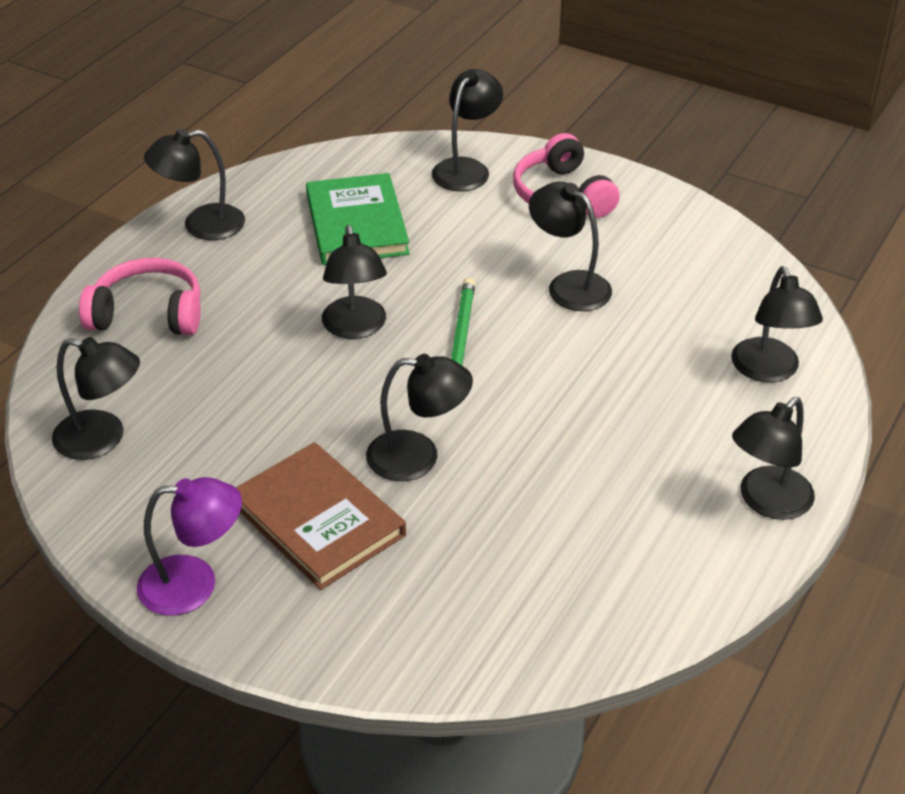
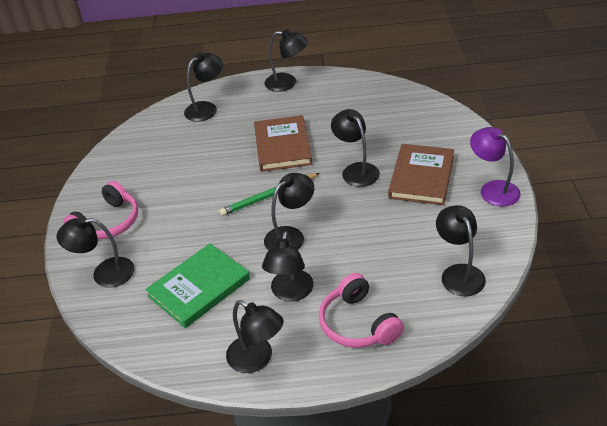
camera: 120 degrees left, 0 degrees up
(568, 285) = (191, 184): black lamp -> black lamp (290, 293)
(568, 408) = (282, 146): none -> brown book

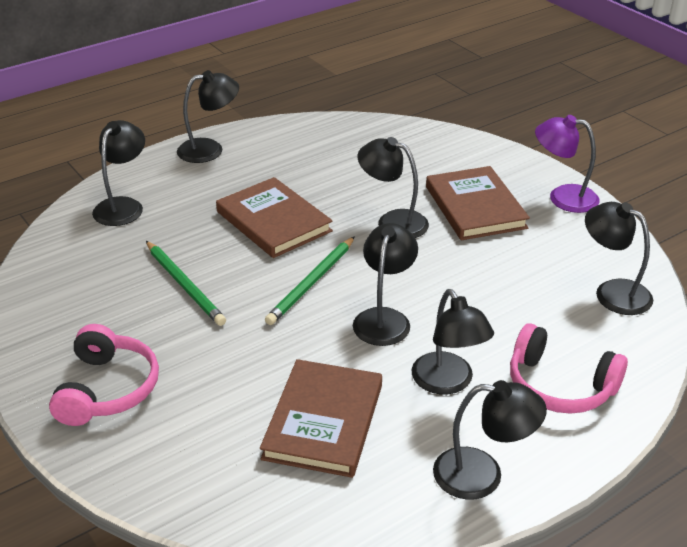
camera: 35 degrees left, 5 degrees down
(104, 273) = (165, 456): black lamp -> none
(197, 172) = (184, 285): none -> green pencil
(199, 288) = (323, 421): green book -> brown book

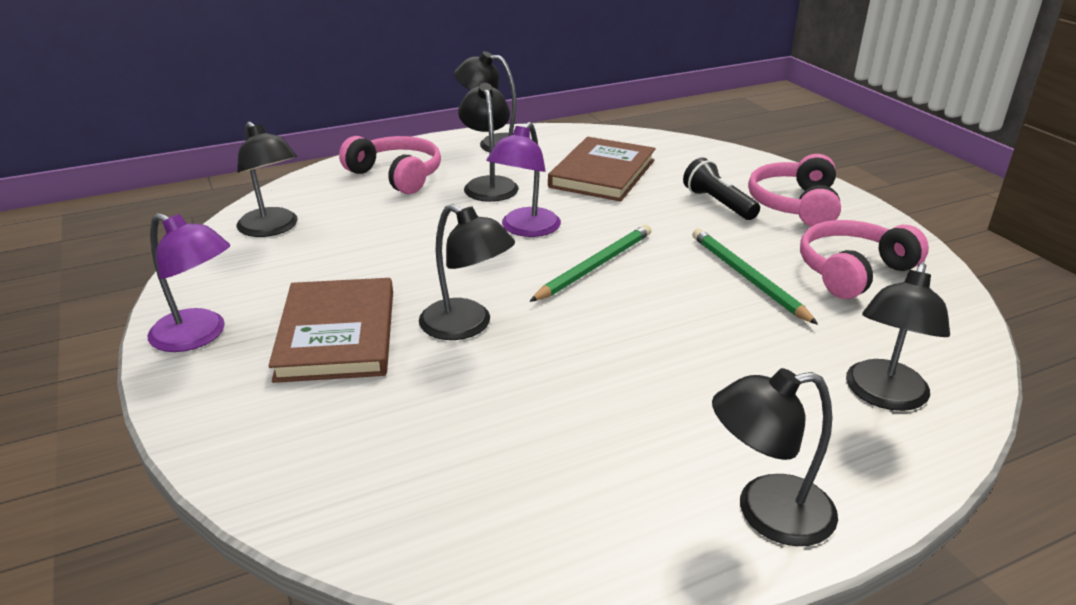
camera: 170 degrees left, 5 degrees down
(91, 302) = (853, 271): none -> pink headphones
(192, 381) = (718, 204): none -> black flashlight
(273, 221) = (637, 344): brown book -> none
(384, 318) = (525, 229): black lamp -> purple lamp

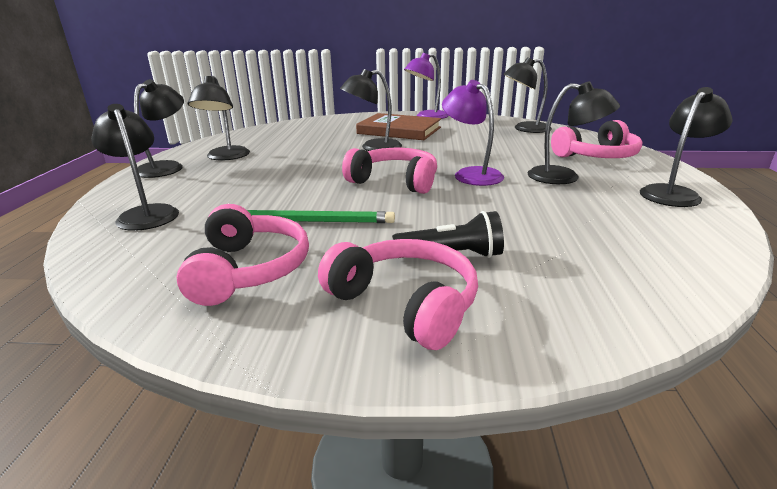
camera: 120 degrees right, 5 degrees down
(594, 266) = (395, 181): green pencil -> pink headphones
(602, 173) = (569, 221): brown book -> none
(650, 468) = (225, 157): none -> black lamp

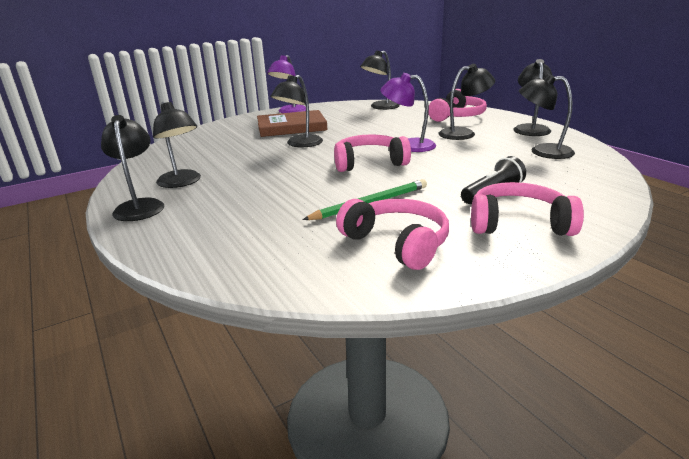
camera: 35 degrees left, 0 degrees up
(146, 213) = (223, 242): black lamp -> black lamp (542, 151)

